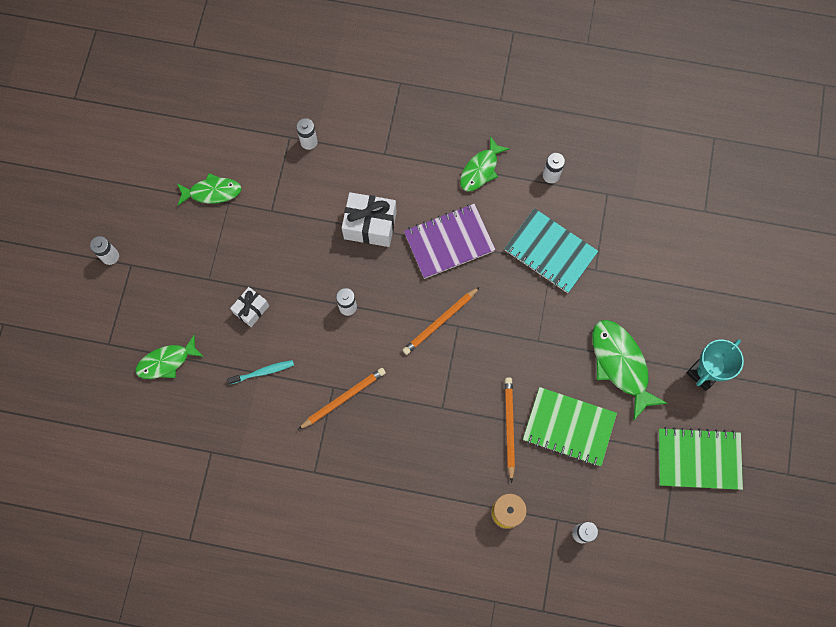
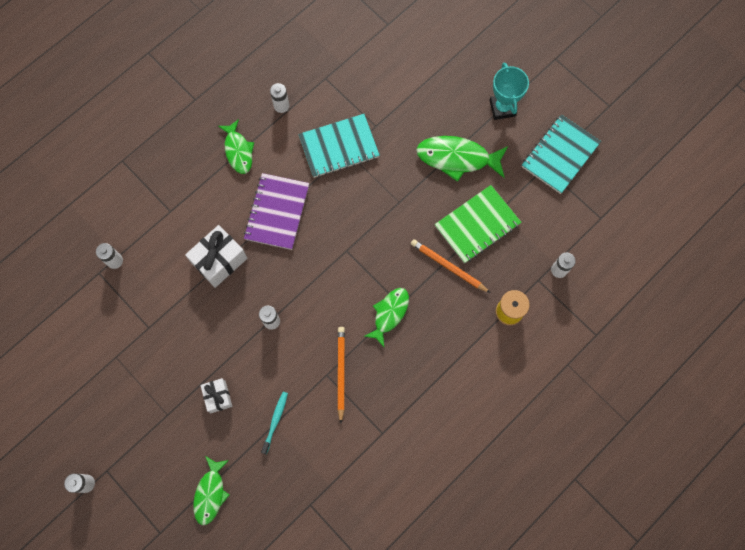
camera: 55 degrees left, 0 degrees up
(212, 192) = (96, 364): green fish -> green fish (389, 314)
(440, 322) = (334, 261): orange pencil -> none
(698, 459) = (560, 155): green notebook -> turquoise notebook

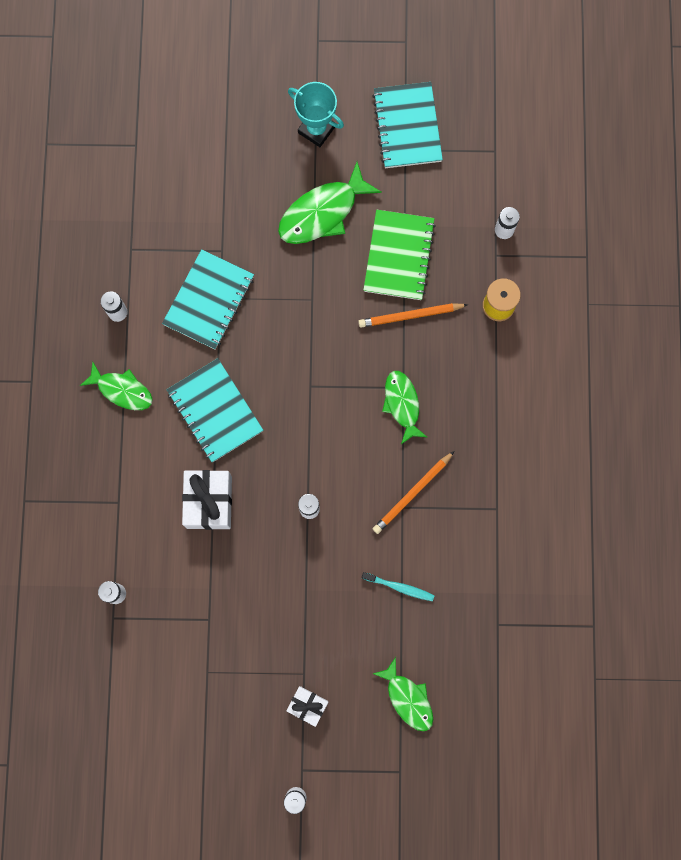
camera: 45 degrees left, 5 degrees up
(218, 397) = (331, 616): white gift -> white gift (307, 705)
(275, 421) = (399, 587): turquoise toothbrush -> turquoise toothbrush turned 135 degrees clockwise
(277, 212) = (215, 411): purple notebook -> turquoise notebook
(341, 373) = (412, 493): orange pencil -> orange pencil turned 90 degrees counterclockwise

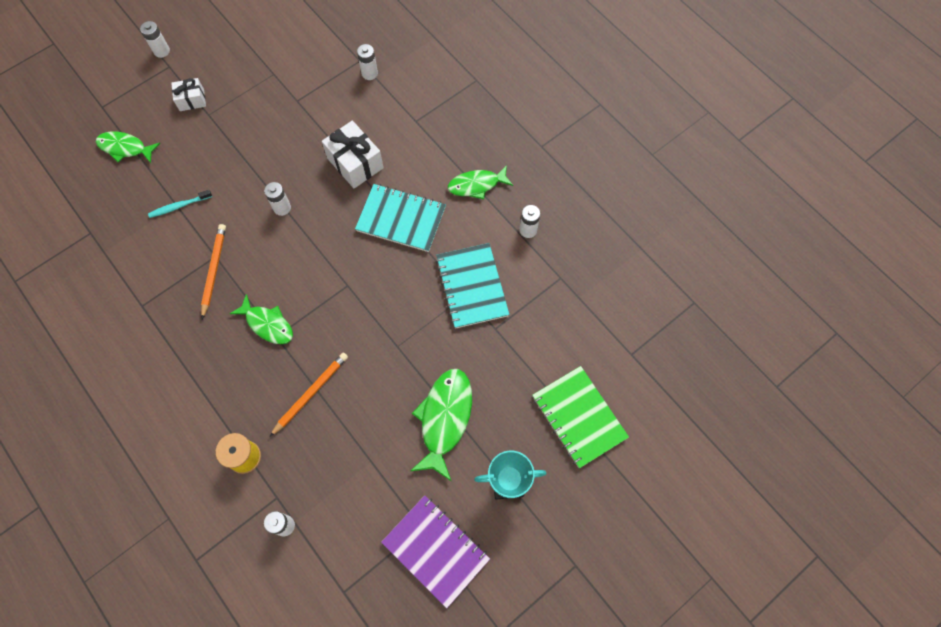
camera: 140 degrees right, 10 degrees down
(399, 256) = (356, 433): green notebook -> green notebook (578, 417)
(407, 127) = (436, 550): turquoise notebook -> purple notebook

